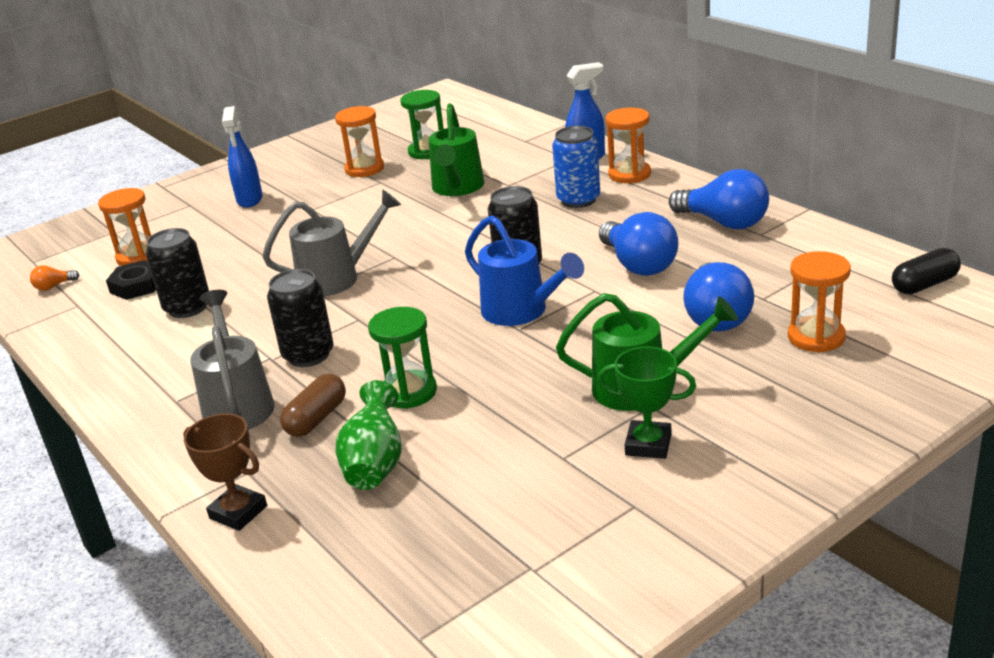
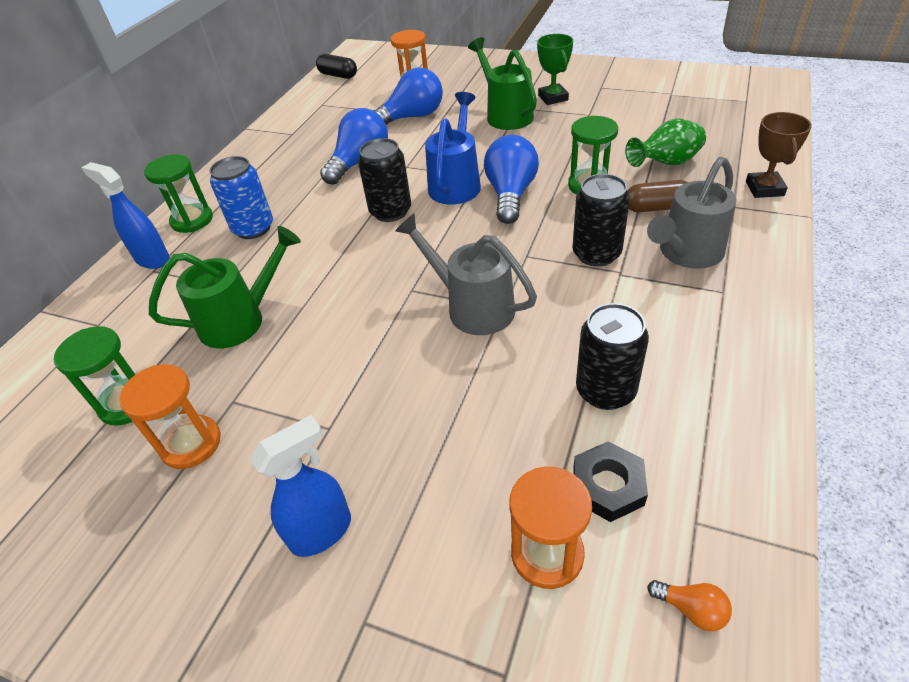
camera: 120 degrees left, 15 degrees up
(629, 174) = (192, 220): orange hourglass -> green hourglass
(724, 222) = (278, 151): blue light bulb -> blue light bulb (510, 194)

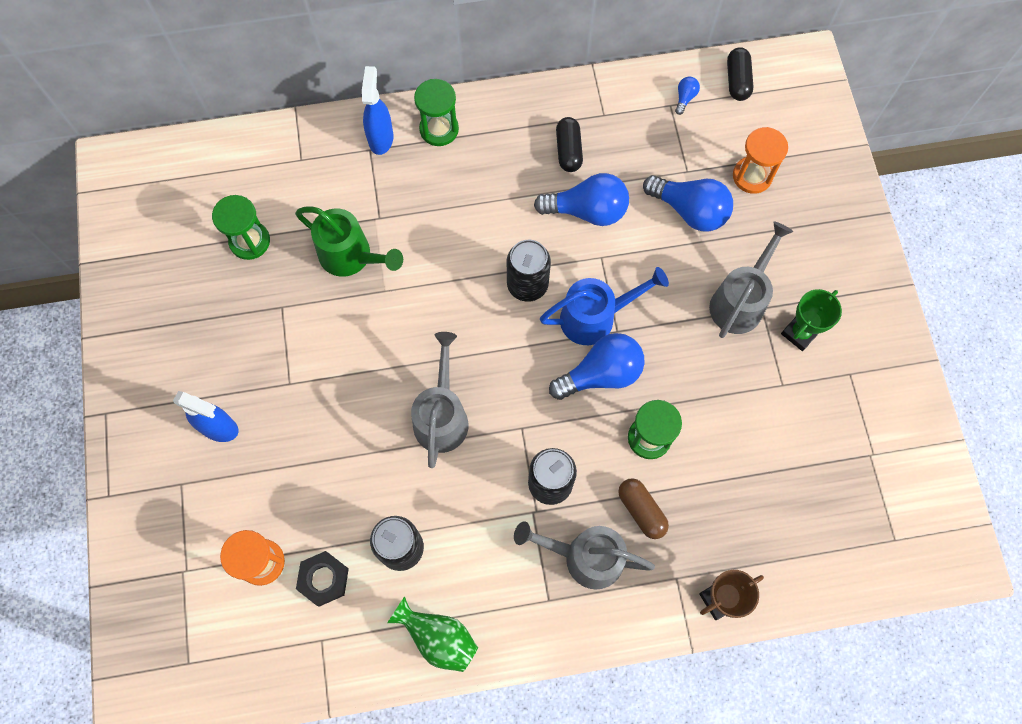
camera: 55 degrees right, 25 degrees up
(191, 444) = (240, 307): orange hourglass -> none
(253, 228) = (452, 187): blue can -> none
(299, 157) = (568, 150): none -> black capsule
(324, 97) = (685, 98): none -> blue light bulb
(505, 114) = (740, 300): green watering can -> grey watering can
(665, 164) = (720, 495): green vase -> green vase (438, 638)
(691, 609) = (263, 654): orange light bulb -> none

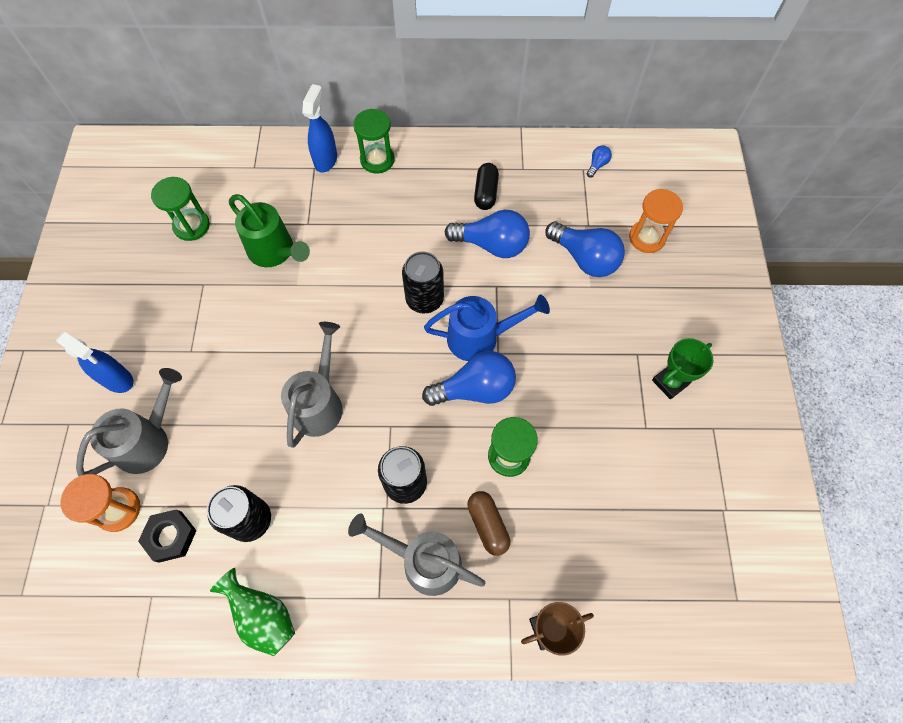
camera: 10 degrees right, 5 degrees down
(737, 81) = (646, 158): black capsule -> none
(740, 300) = (618, 344): grey watering can -> grey watering can (148, 440)

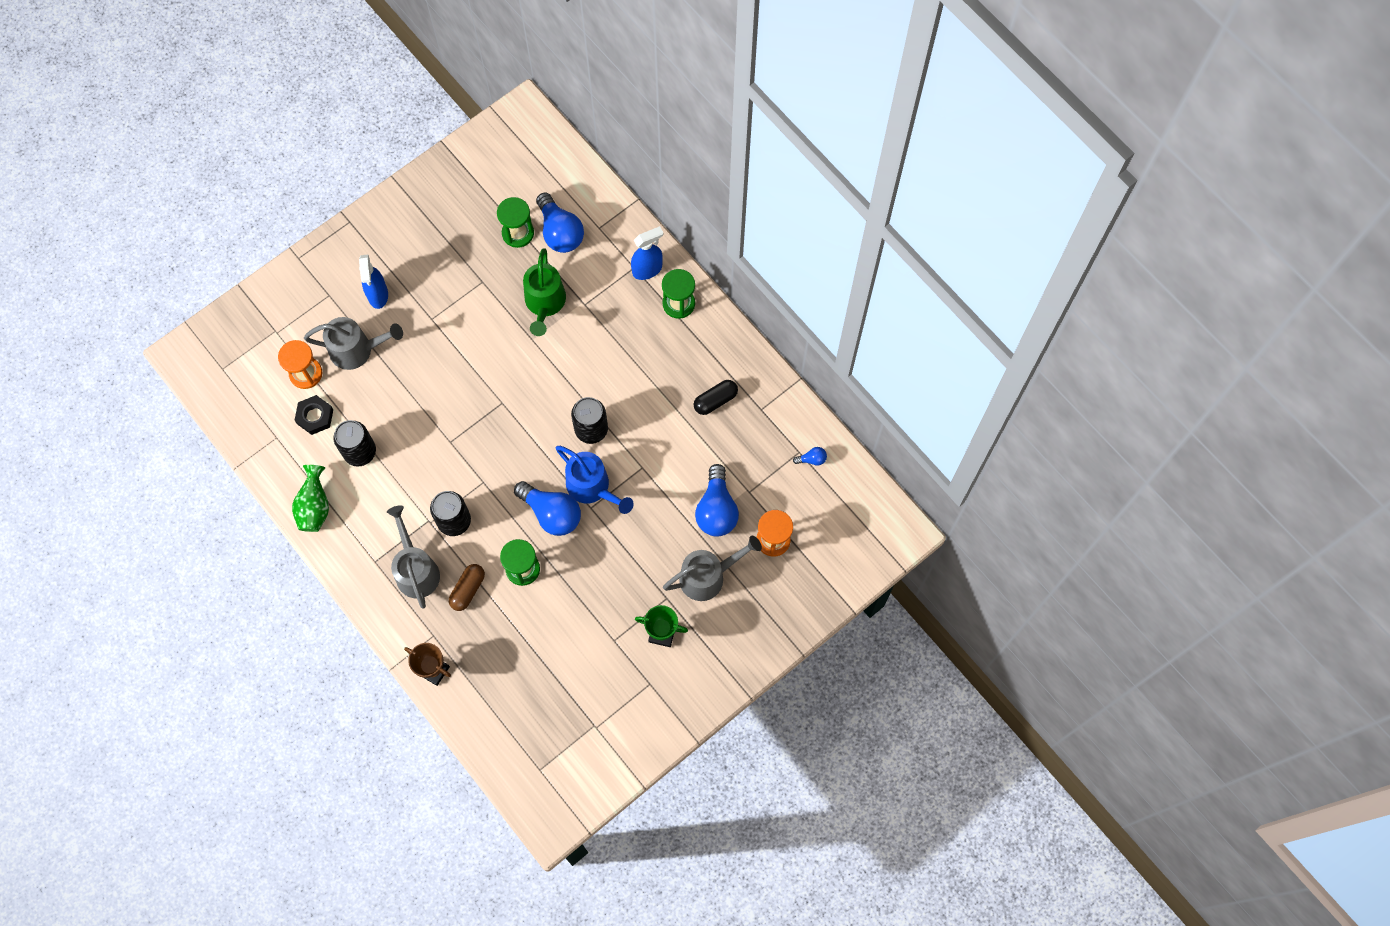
camera: 50 degrees right, 5 degrees up
(319, 402) = (463, 426): grey watering can -> grey watering can (708, 576)
(492, 245) = (673, 439): blue light bulb -> blue light bulb (560, 232)

